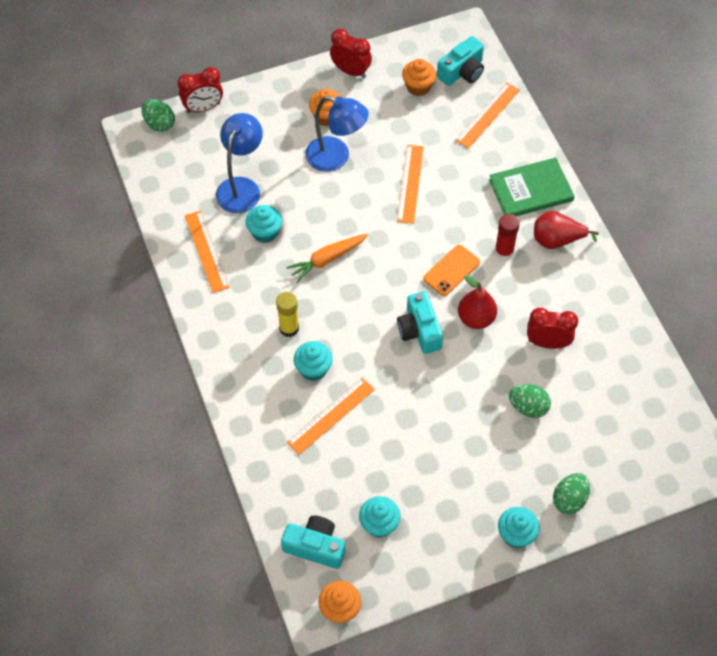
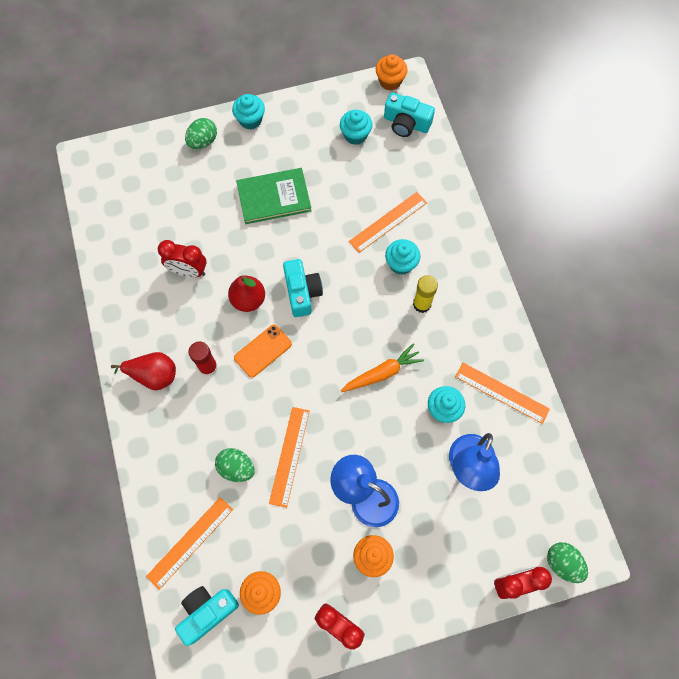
camera: 175 degrees left, 10 degrees up
(206, 251) = (502, 392): orange ruler -> orange ruler turned 45 degrees counterclockwise
(528, 407) = (219, 216): green egg -> green egg (236, 468)
(530, 190) = (165, 437): green book -> green book (274, 197)

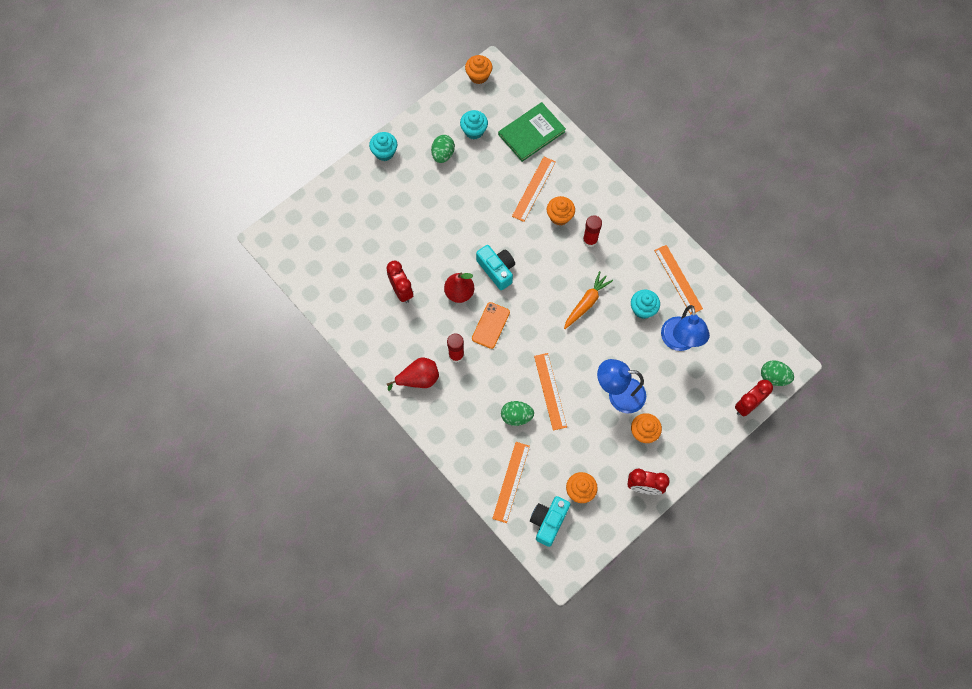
camera: 25 degrees left, 0 degrees up
(188, 271) = (401, 291): red clock -> red clock turned 105 degrees counterclockwise
(203, 141) = (356, 185): green egg -> green egg (443, 154)
(274, 197) = (436, 206): green book -> green book (531, 133)
(401, 264) = (559, 216): turquoise cupcake -> orange cupcake
(406, 123) = (508, 105): turquoise camera -> none
(422, 304) = (590, 240): yellow glue stick -> red glue stick
(502, 392) = (678, 279): orange ruler -> orange ruler turned 60 degrees clockwise

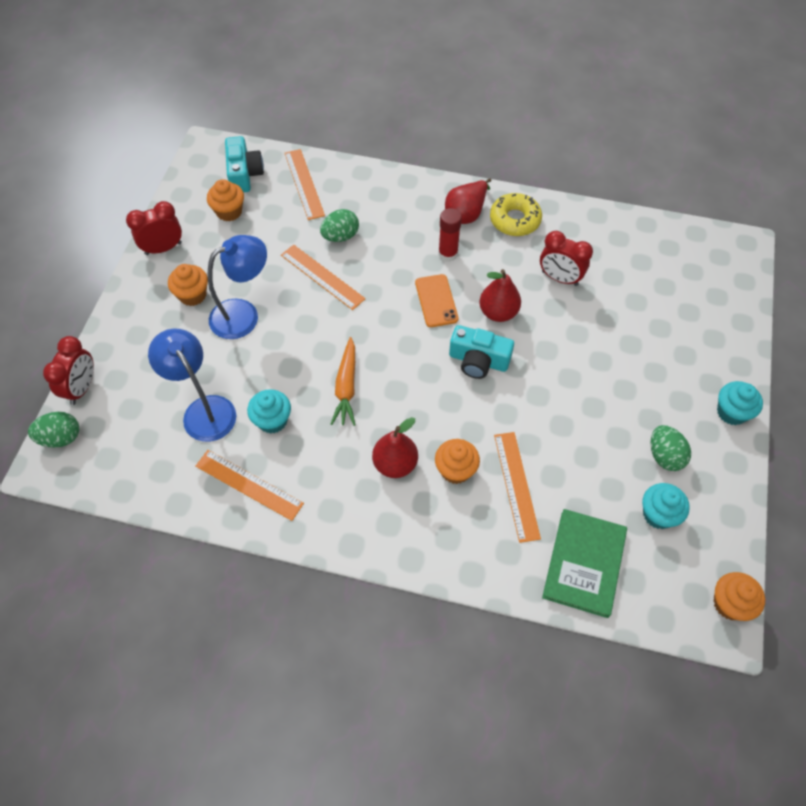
camera: 145 degrees right, 10 degrees down
(391, 352) = (515, 220): none -> yellow donut
(590, 240) = (395, 464): red glue stick -> red pear

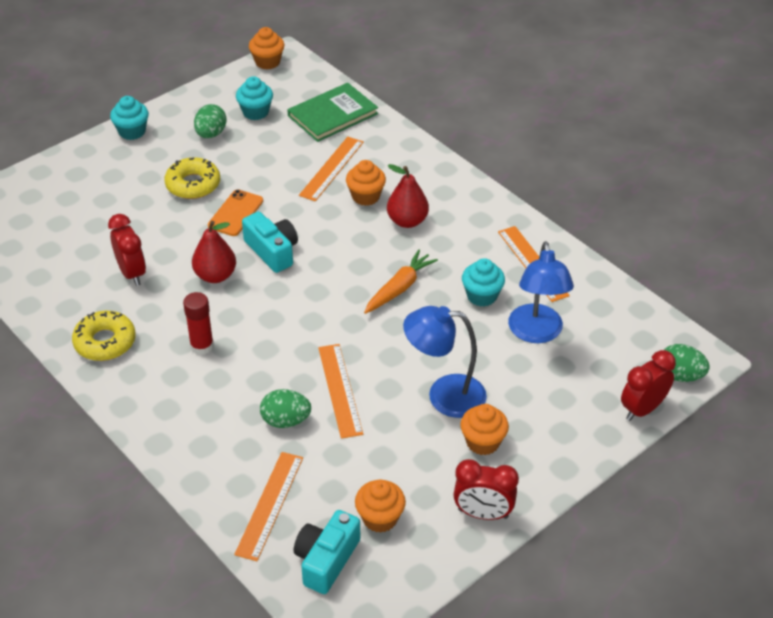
camera: 145 degrees left, 15 degrees down
(436, 301) = (257, 312): orange phone -> orange phone (235, 213)
(466, 213) = (141, 374): red pear -> none
(612, 387) = (193, 184): none -> yellow donut

